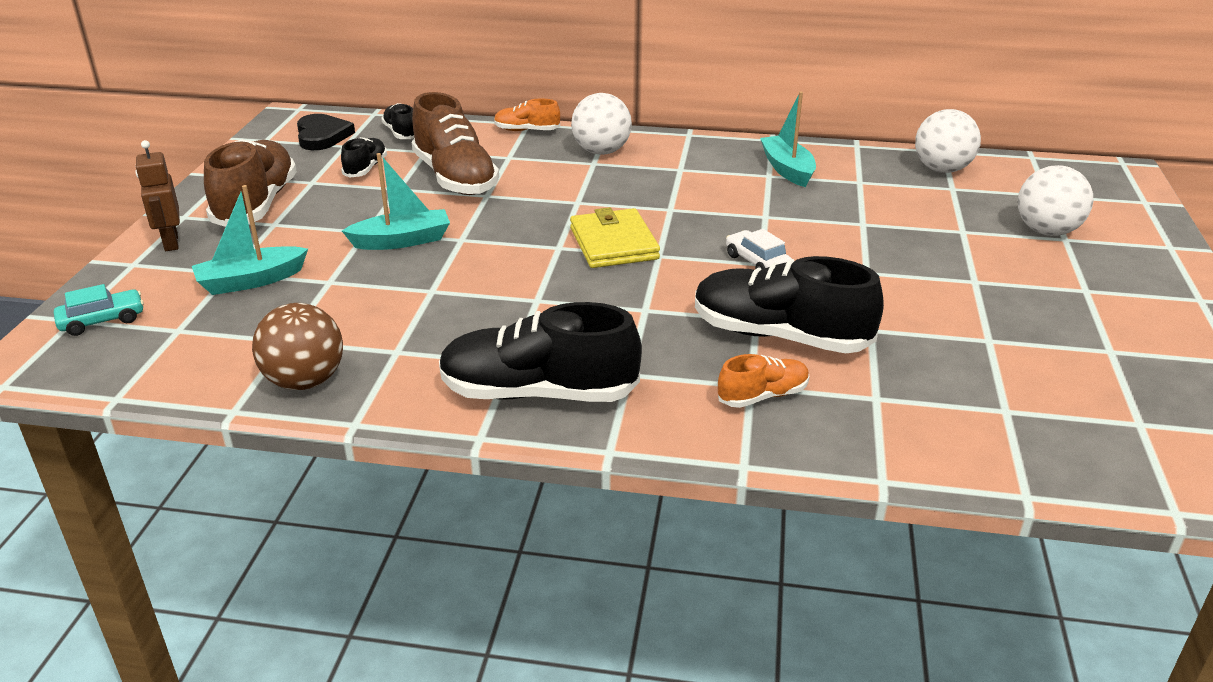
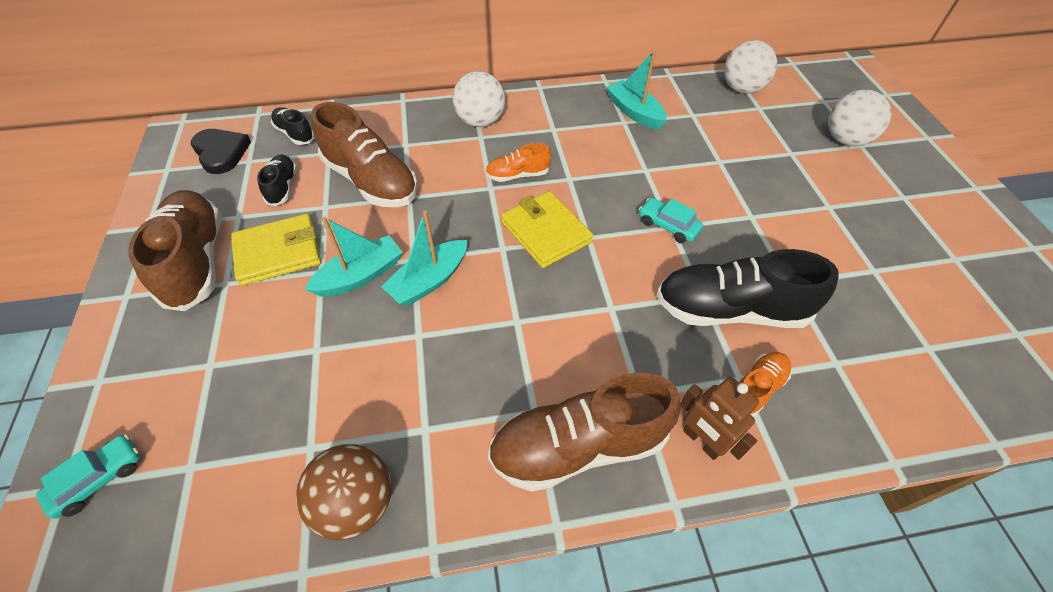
camera: 20 degrees left, 20 degrees up
(170, 242) = (127, 338): brown robot -> brown robot (702, 441)
(251, 281) = (237, 371): turquoise boat -> turquoise boat (429, 281)
(334, 212) = (278, 252): none -> yellow wallet
(527, 130) = (406, 108): orange shoe -> orange shoe (518, 175)
(538, 393) = (578, 446): black shoe -> brown shoe
(757, 262) = (668, 226): white car -> turquoise car

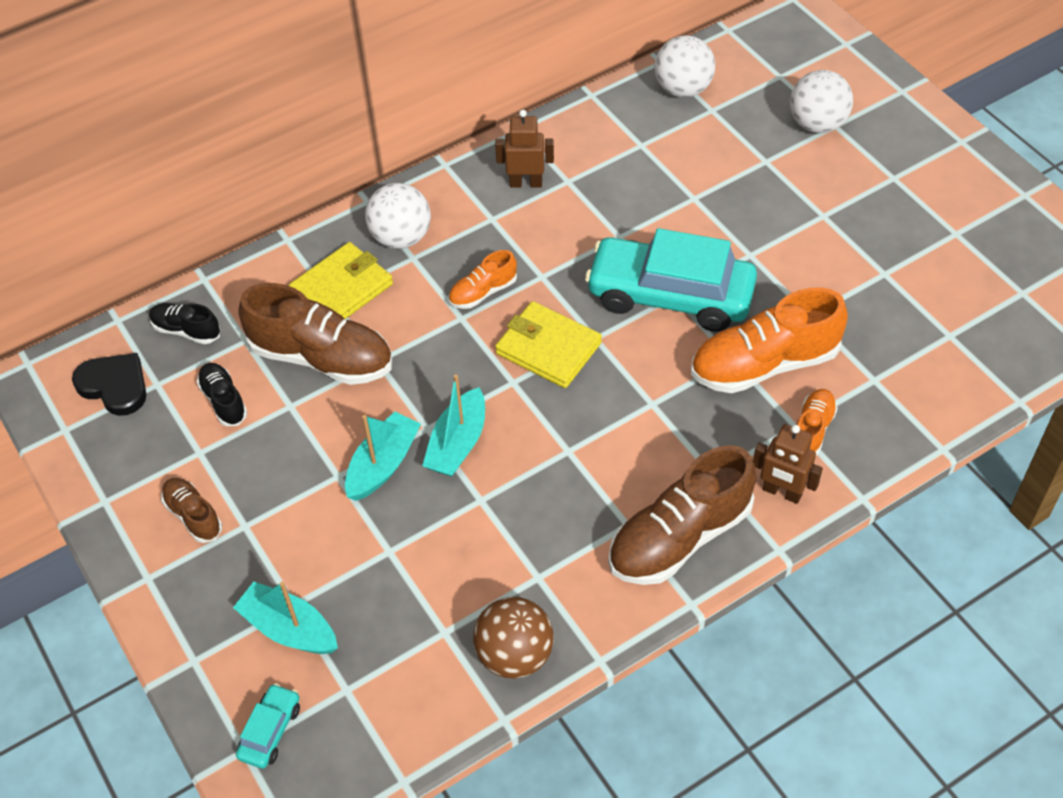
camera: 20 degrees left, 0 degrees up
(196, 261) = (193, 516): brown shoe -> brown shoe, size x0.51
(278, 252) = (277, 474): yellow wallet -> yellow wallet (342, 288)
(591, 114) = (526, 183): none -> brown robot
(634, 112) = (574, 164): turquoise boat -> turquoise boat (289, 629)
(668, 226) = (670, 296): turquoise car -> turquoise car, size x2.35
(730, 310) = (764, 364): black shoe -> orange shoe

